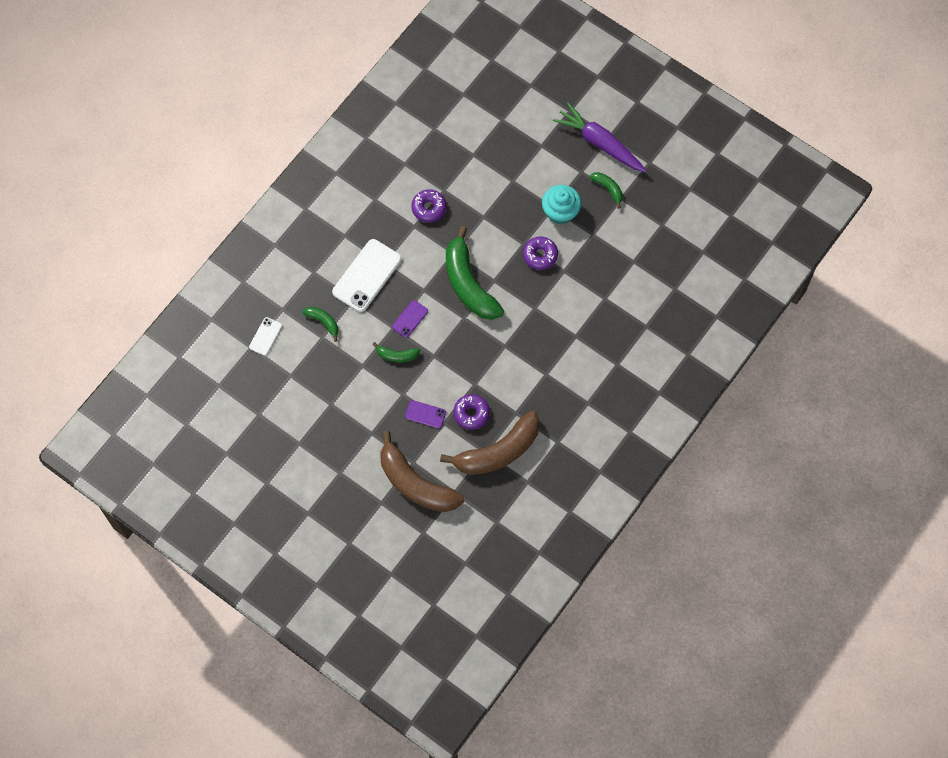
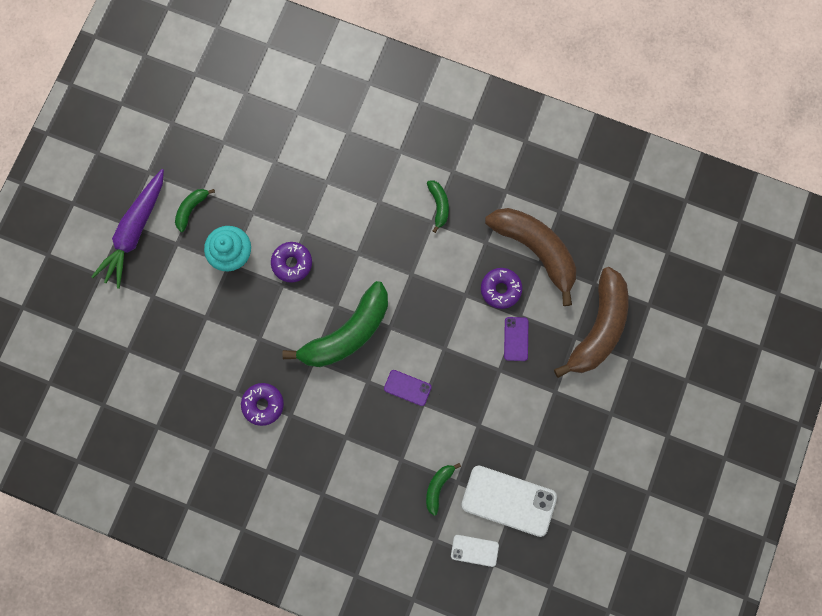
camera: 105 degrees left, 10 degrees up
(367, 275) = (367, 452): white phone -> white phone (508, 500)
(397, 355) = (456, 390): green banana -> green banana (439, 206)

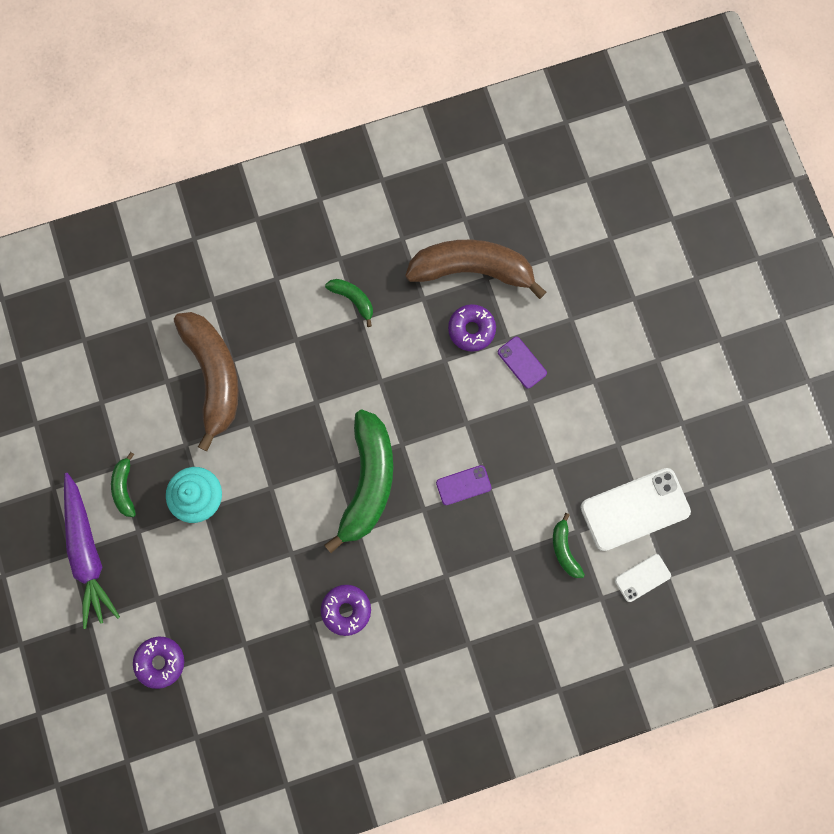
camera: 40 degrees left, 0 degrees up
(292, 263) = (263, 460): purple donut -> purple donut (160, 661)
(598, 327) = (584, 294): brown banana -> brown banana (214, 376)

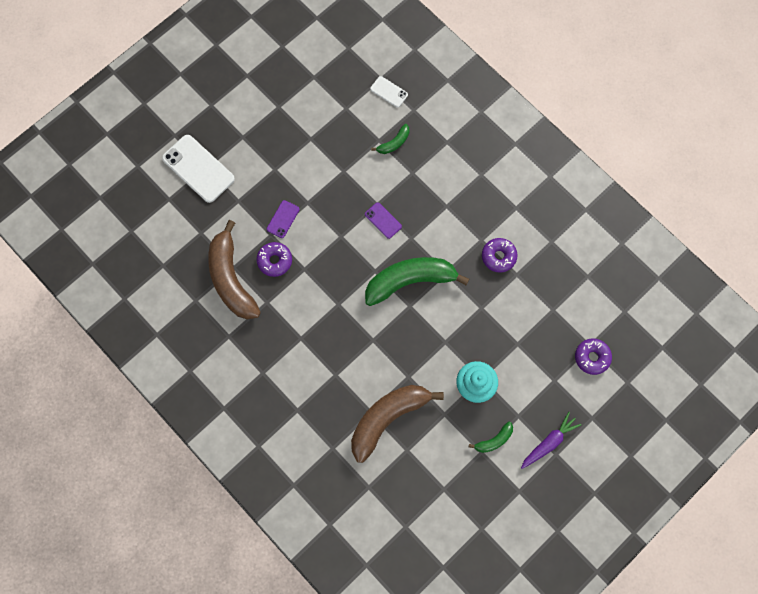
camera: 115 degrees left, 5 degrees down
(88, 552) = (549, 442): purple carrot -> purple carrot, size x0.65
(353, 299) = (288, 349): green banana -> none
(635, 509) = (348, 112): white phone -> white phone (198, 169)

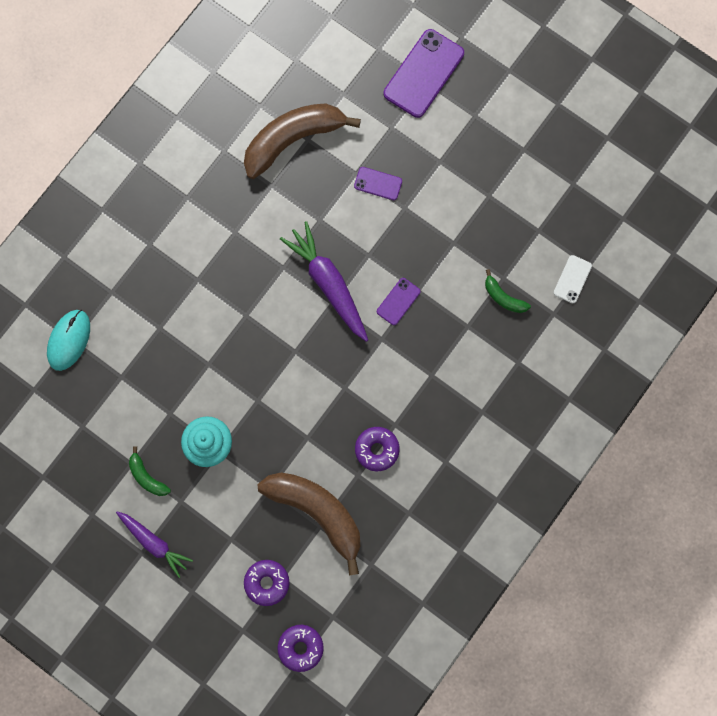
camera: 80 degrees right, 5 degrees up
(198, 169) = (423, 73): white phone -> purple phone
(275, 261) = (324, 184): purple donut -> purple donut (300, 647)
(358, 271) = (328, 284): none -> purple carrot
(367, 490) = (69, 340): none -> turquoise mouse
(388, 418) = (155, 349): brown banana -> brown banana (317, 512)
(410, 281) = (326, 347): green banana -> none

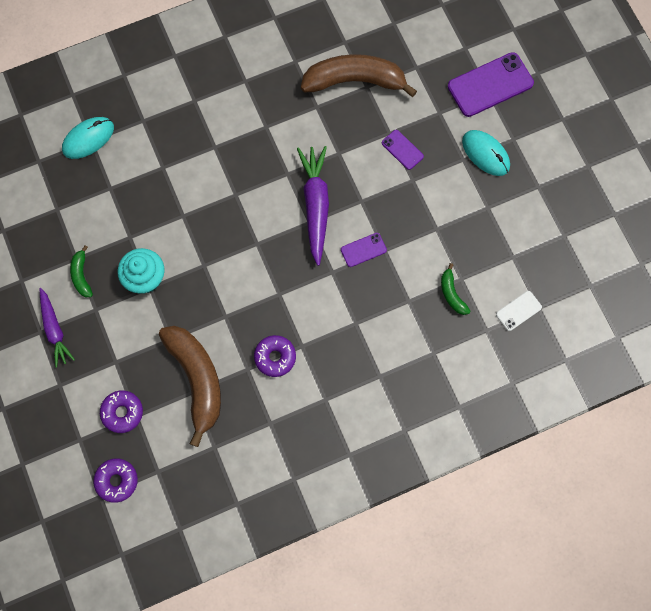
camera: 30 degrees right, 5 degrees down
(458, 144) = (485, 154): none -> turquoise mouse

